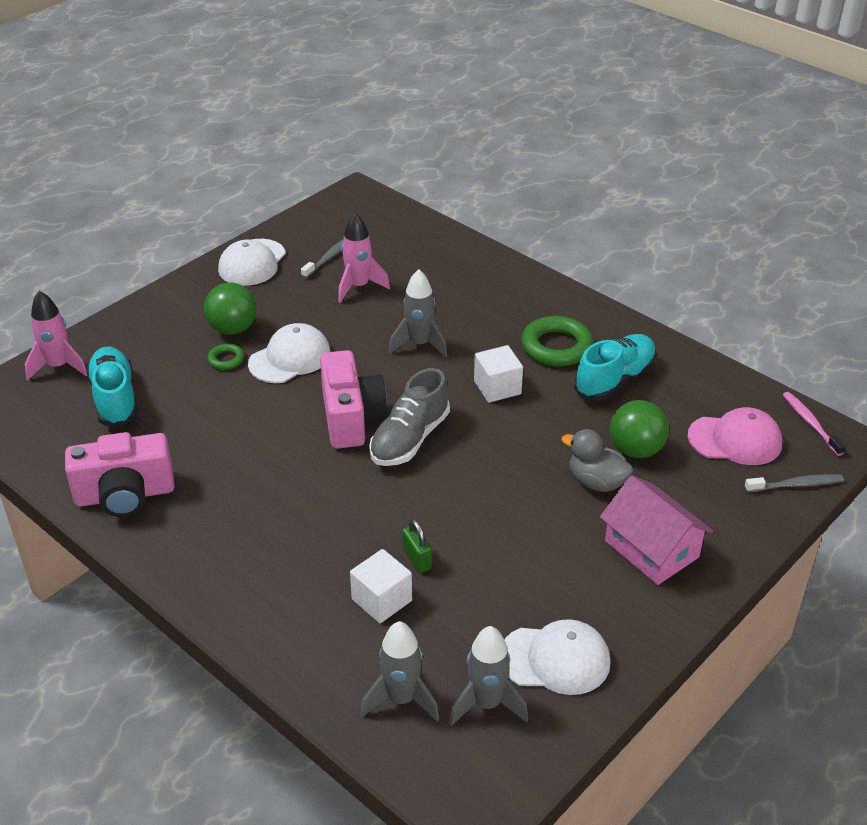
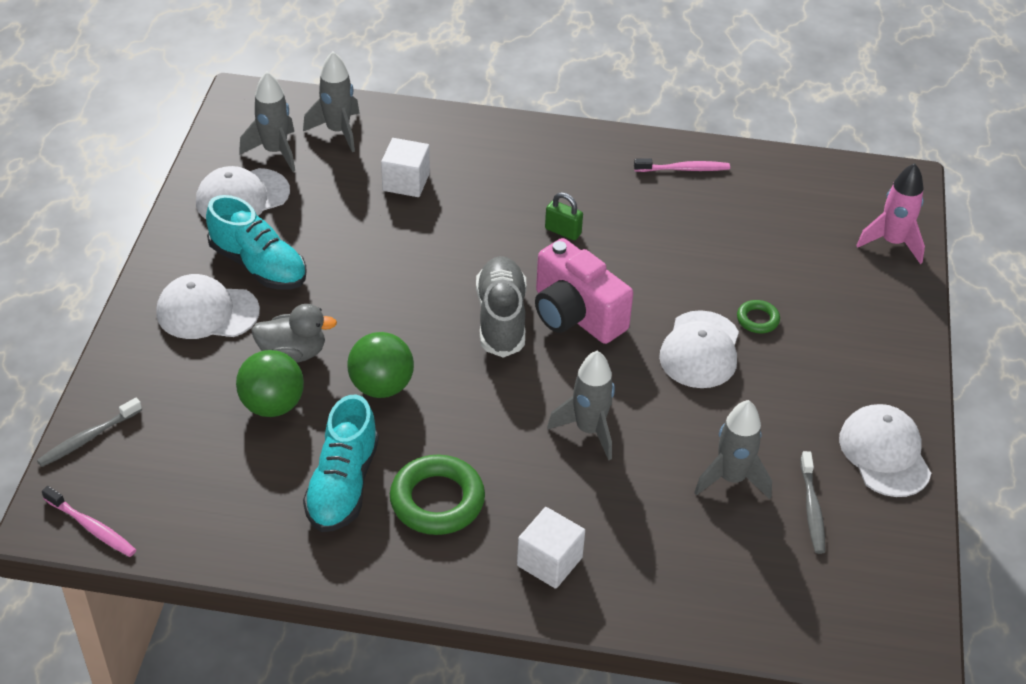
camera: 145 degrees right, 5 degrees up
(115, 398) = (802, 237): turquoise shoe -> turquoise shoe (258, 265)
(125, 495) = (684, 169): pink camera -> pink toothbrush
(233, 329) = (794, 356): green ball -> green ball (381, 386)
(359, 287) = (731, 479): pink rocket -> grey rocket
(417, 559) = (403, 220): green padlock -> green padlock (563, 231)
(497, 387) = (462, 414): white cube -> white cube (549, 561)
(651, 549) = (207, 312): pink house -> white cap
(735, 440) = (171, 465): pink cap -> none

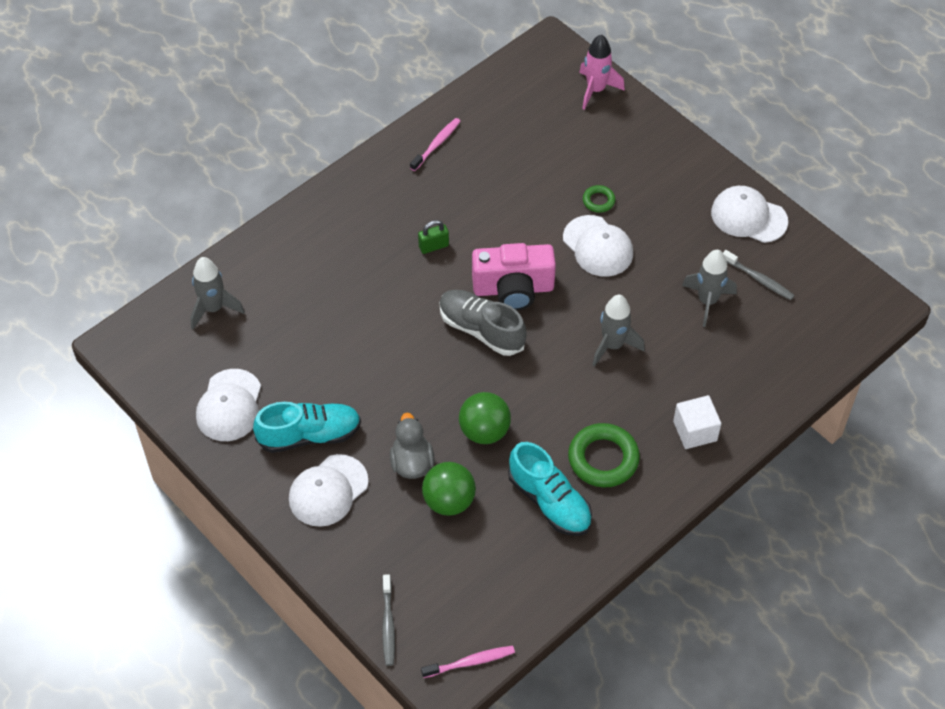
camera: 50 degrees left, 10 degrees up
(275, 152) = (199, 358): grey rocket -> none
(293, 353) = (412, 463): grey duck -> grey duck turned 45 degrees counterclockwise
(406, 182) = (305, 301): white cube -> none

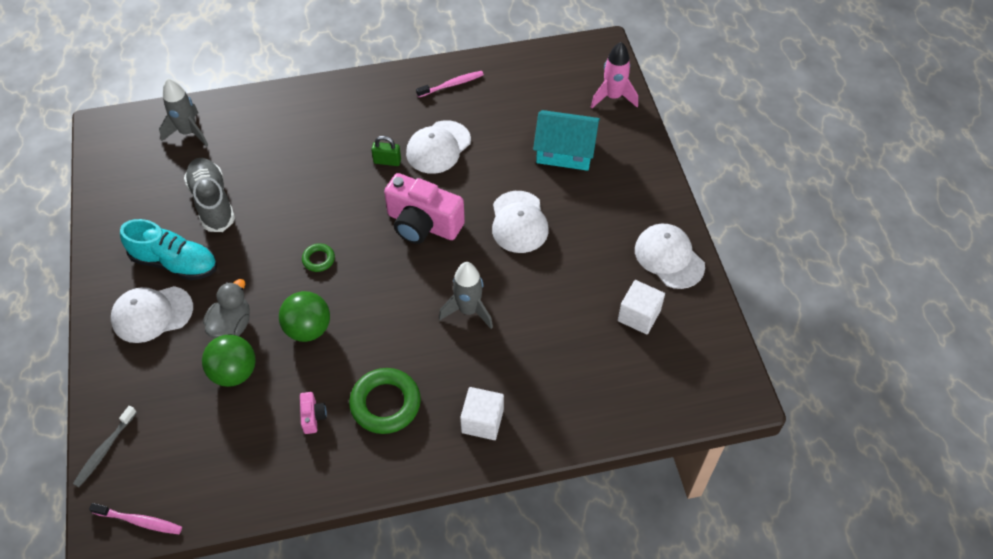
camera: 30 degrees right, 0 degrees up
(229, 405) = (138, 210): white cap -> white cap (438, 147)
(481, 330) = (371, 245): grey shoe -> grey shoe (212, 202)
(549, 501) = (313, 417): turquoise shoe -> pink camera
(590, 161) = (565, 151): none -> turquoise house
(598, 201) = (548, 185): green ring -> green ring (318, 259)
(707, 301) = (578, 313): grey rocket -> none
(759, 279) = (639, 315): grey toothbrush -> white cube

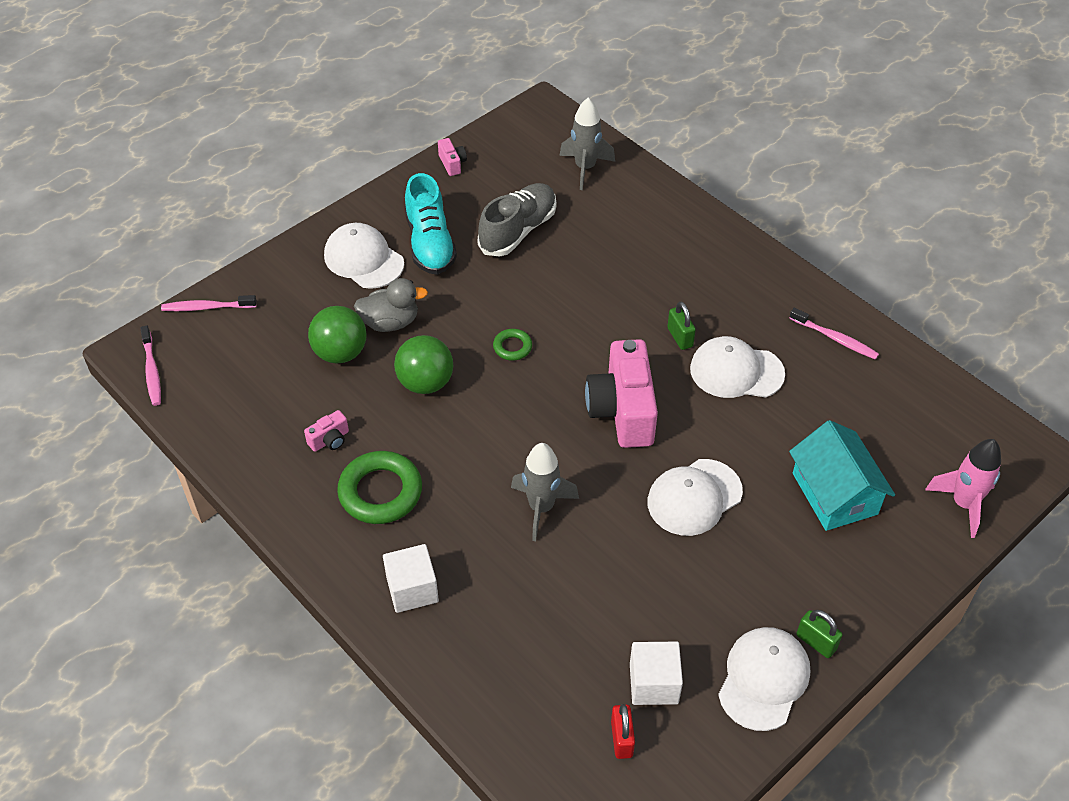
camera: 60 degrees right, 5 degrees down
(105, 450) = (207, 307): grey toothbrush -> pink toothbrush
(106, 209) = (452, 164): none -> pink camera
(660, 218) = (816, 642): none -> green padlock
(667, 353) = (621, 739): none -> red padlock

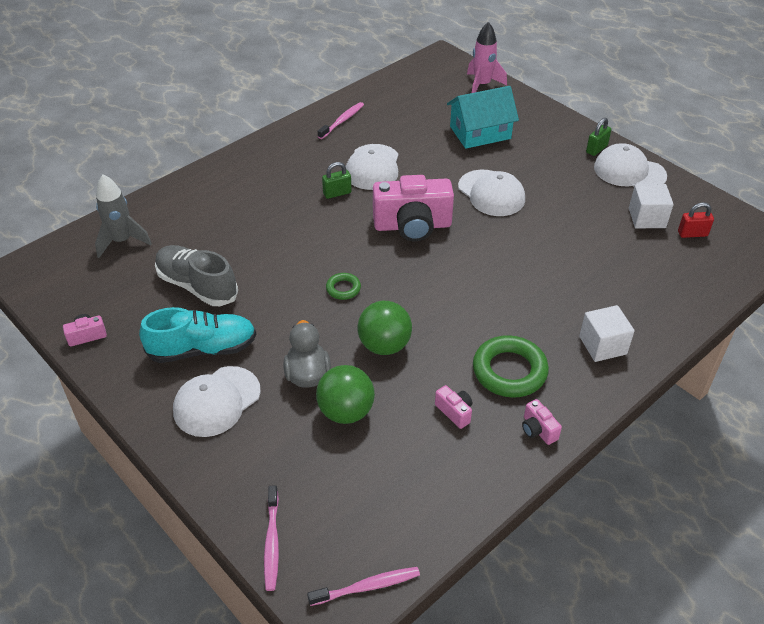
camera: 90 degrees left, 5 degrees down
(297, 510) = (538, 430): none -> pink camera
(541, 508) = (511, 271): grey rocket -> none

